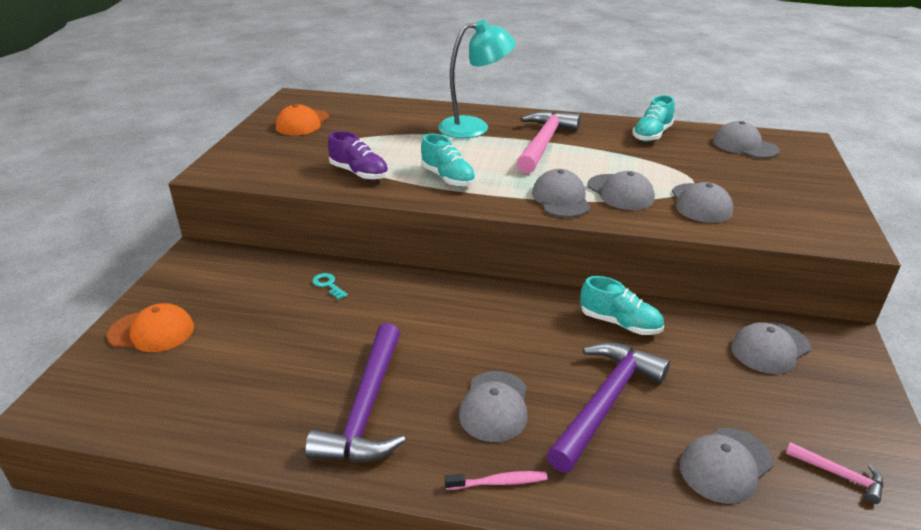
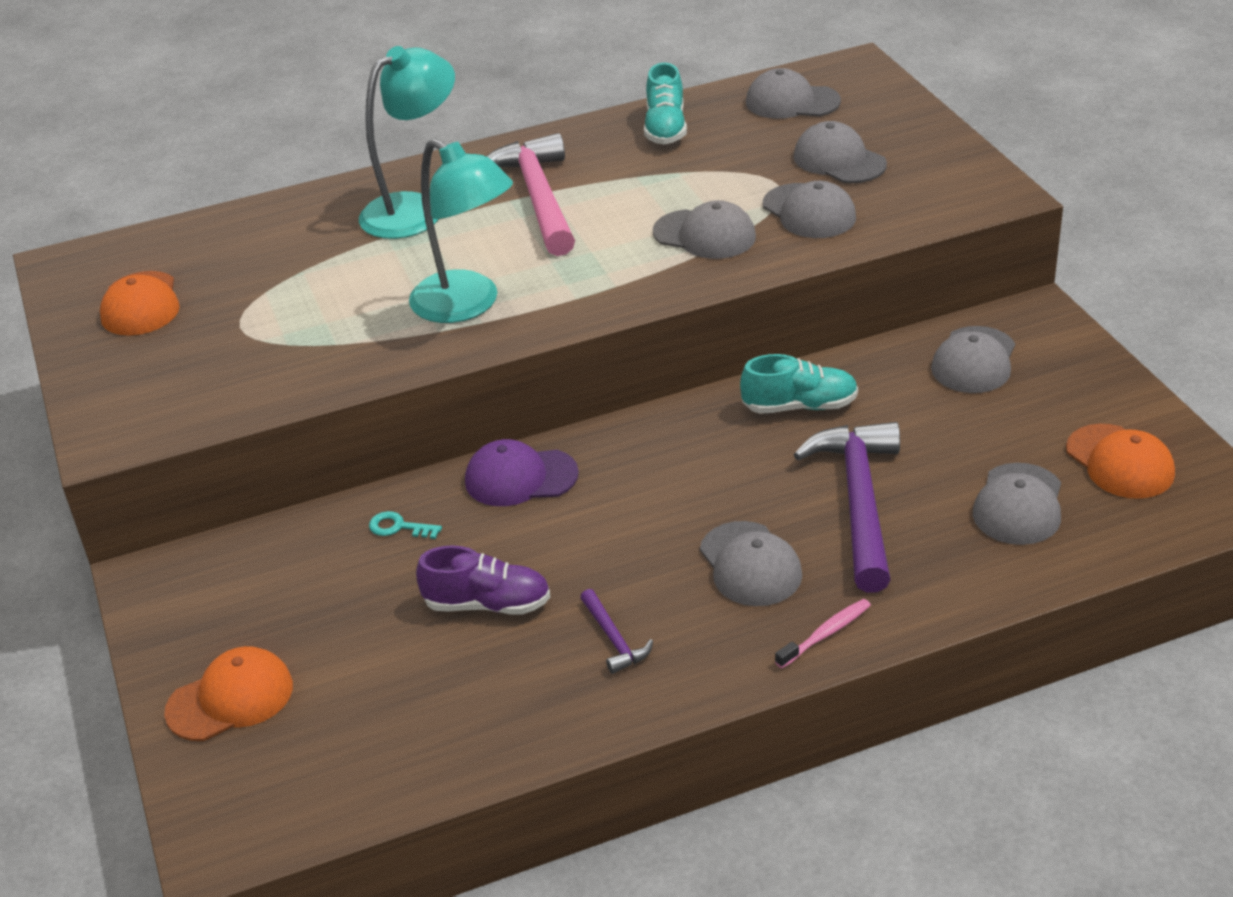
camera: 30 degrees left, 5 degrees up
(359, 173) = (335, 349): purple shoe -> purple shoe (487, 604)
(367, 408) = (614, 639): purple hammer -> purple hammer, size x0.45
(416, 288) = (520, 477): none -> purple cap
(448, 178) = (467, 305): turquoise shoe -> turquoise lamp
(561, 199) = (642, 274): grey cap -> grey cap (839, 160)
(839, 475) = (1120, 462): pink hammer -> orange cap

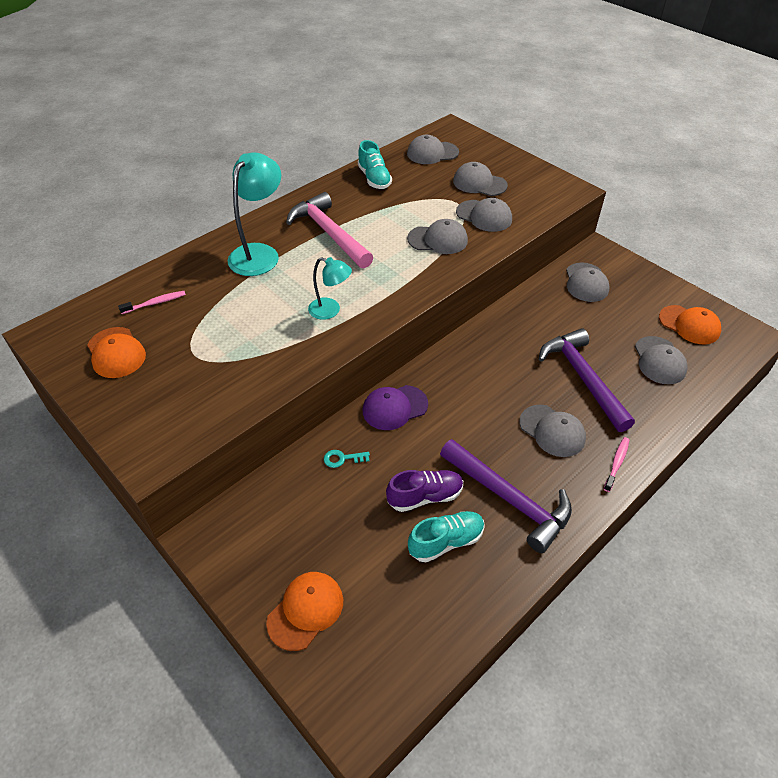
camera: 25 degrees left, 10 degrees up
(228, 251) = (155, 303): none -> pink toothbrush
(467, 305) = (330, 310): turquoise lamp -> turquoise lamp, size x0.58
(614, 639) = (509, 499): purple hammer -> purple hammer, size x2.22
(800, 406) = (518, 328): turquoise shoe -> turquoise shoe (446, 541)

